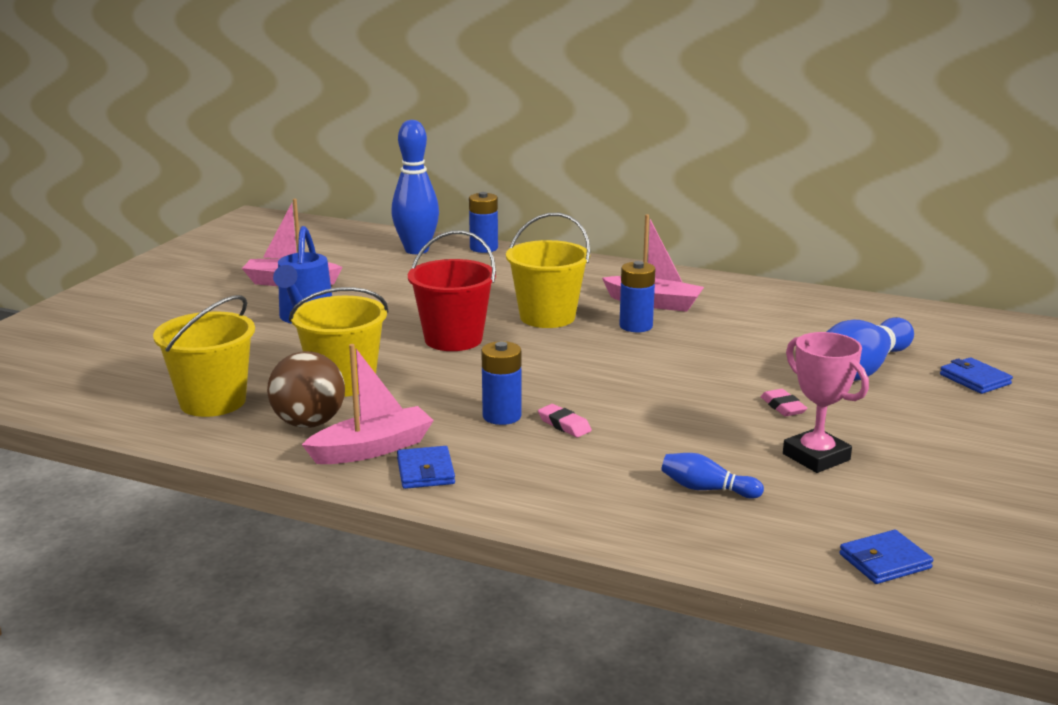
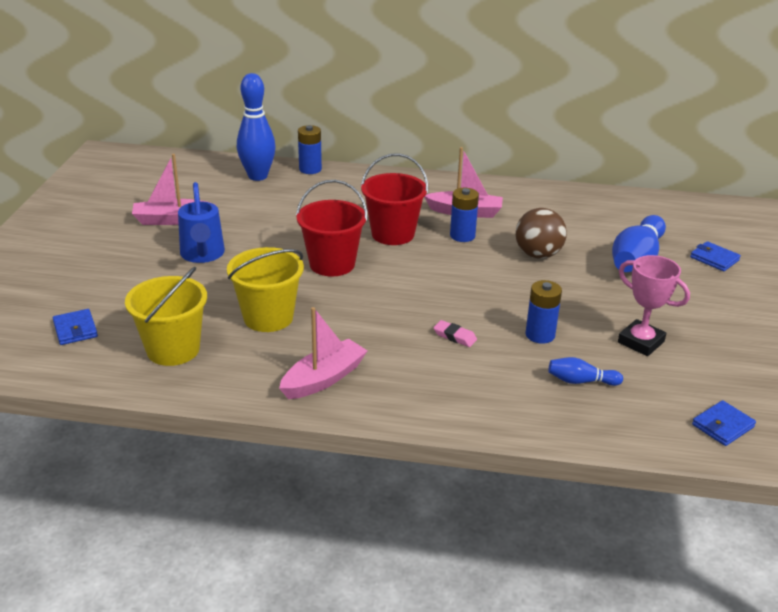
camera: 15 degrees left, 10 degrees up
(309, 423) = (262, 361): brown ball -> brown ball (538, 255)
(425, 471) = (375, 394): blue wallet -> blue wallet (75, 329)
(502, 416) = (405, 334): blue battery -> blue battery (540, 335)
(547, 317) = (393, 234): yellow bucket -> red bucket
(783, 407) = (599, 300): pink eraser -> none

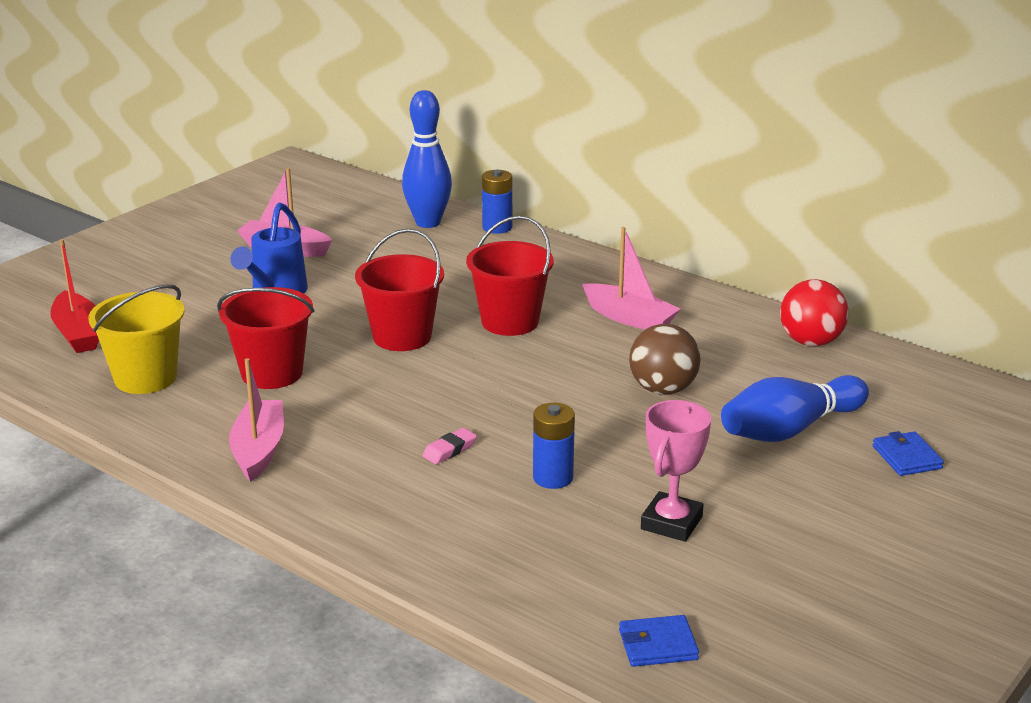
camera: 30 degrees right, 5 degrees down
(75, 329) = (78, 333): blue wallet -> red boat
(268, 317) = (272, 373): yellow bucket -> red bucket
(323, 379) = (259, 450): pink boat -> pink boat turned 75 degrees counterclockwise
(454, 336) = (449, 450): pink eraser -> pink eraser turned 75 degrees clockwise
(462, 236) = (592, 344): blue battery -> none
(581, 381) = (540, 541): blue bowling pin -> none
(585, 200) = (810, 342): none -> red ball
(641, 342) = (671, 523): pink trophy -> pink trophy turned 45 degrees clockwise

